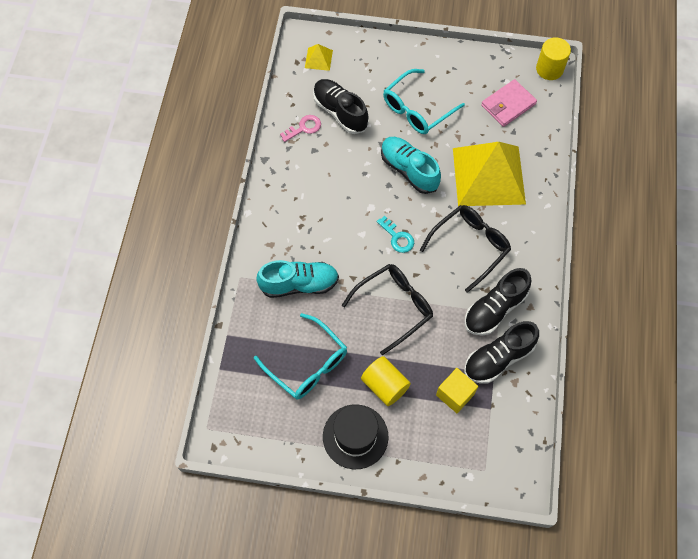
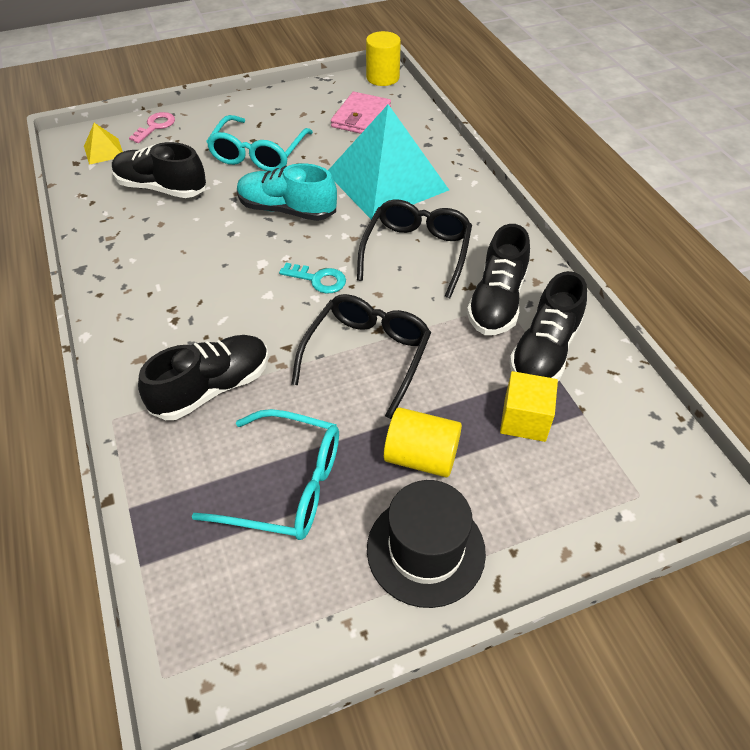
camera: 30 degrees left, 15 degrees down
(299, 284) = (212, 388): turquoise shoe -> black shoe
(304, 128) = (120, 218): pink key -> pink key (155, 126)
(489, 176) = (387, 181): yellow pyramid -> turquoise pyramid

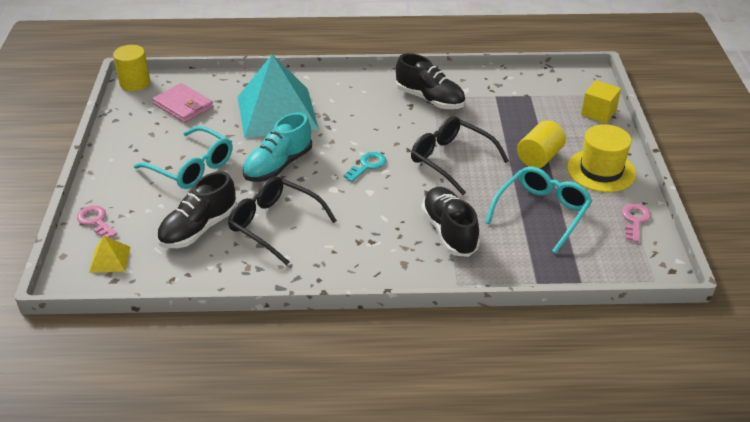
camera: 70 degrees left, 10 degrees down
(309, 624) = (635, 220): none -> pink key
(416, 252) = (365, 118): black glasses -> black glasses (275, 224)
(425, 550) = (601, 170): black hat -> yellow hat
(524, 419) = (527, 115): yellow cube -> yellow cube (598, 113)
(544, 351) = (479, 94): black shoe -> none

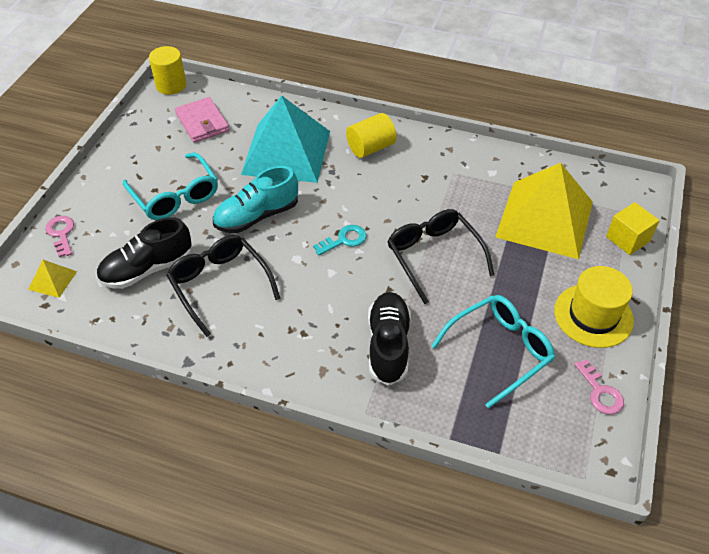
camera: 20 degrees right, 10 degrees up
(430, 99) = (448, 175): black shoe -> none
(526, 113) = (544, 219): none -> yellow pyramid
(539, 157) = (531, 279): yellow cylinder -> yellow cylinder (370, 148)
(635, 220) = (600, 392): pink key -> pink key turned 120 degrees clockwise

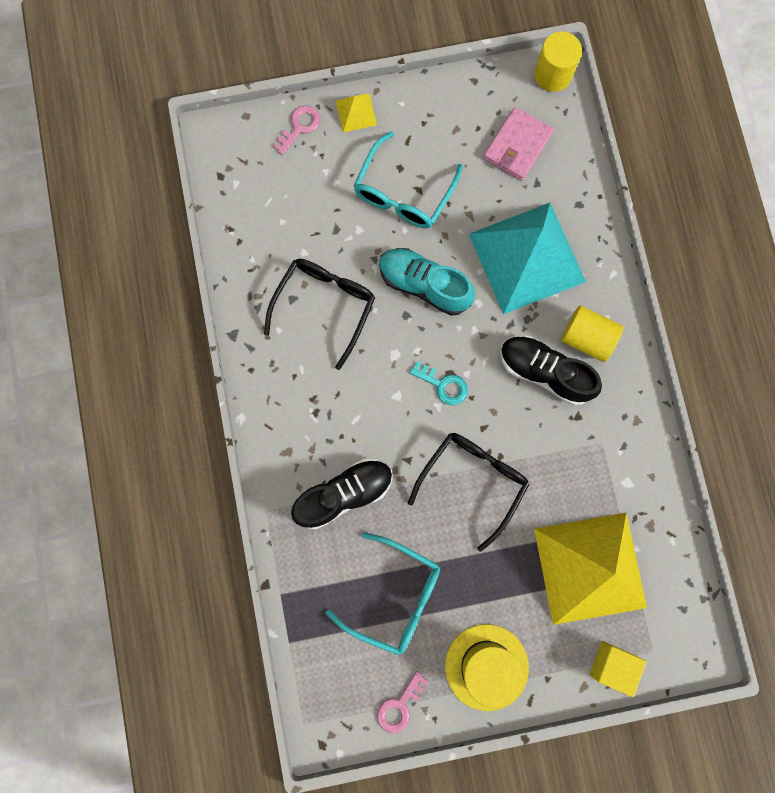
camera: 60 degrees right, 30 degrees up
(52, 280) = (247, 161): yellow pyramid -> yellow pyramid (356, 113)
(147, 269) = (305, 231): black shoe -> black shoe (544, 372)

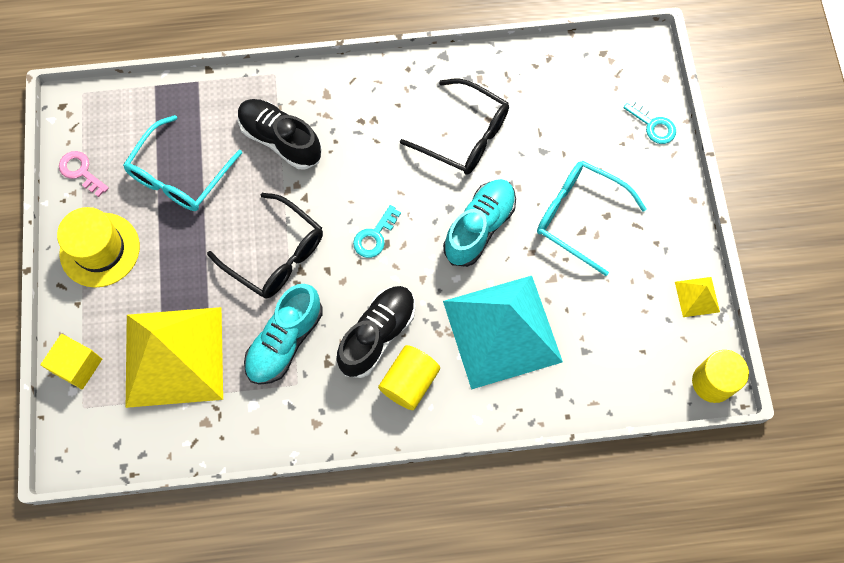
camera: 95 degrees right, 10 degrees down
(299, 127) = (653, 125): pink key -> turquoise key
(344, 493) = (280, 140): black shoe -> black shoe turned 150 degrees clockwise
(356, 113) = (668, 178): yellow pyramid -> yellow pyramid (697, 296)
(517, 146) = (628, 335): pink wallet -> none
(561, 460) = (285, 341): none -> turquoise shoe

